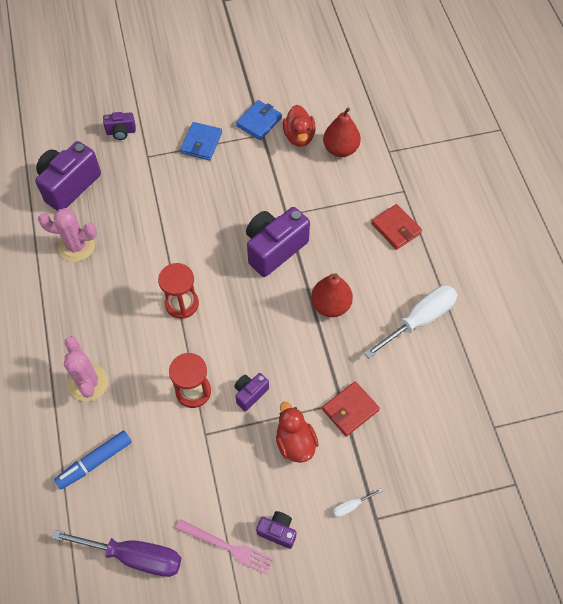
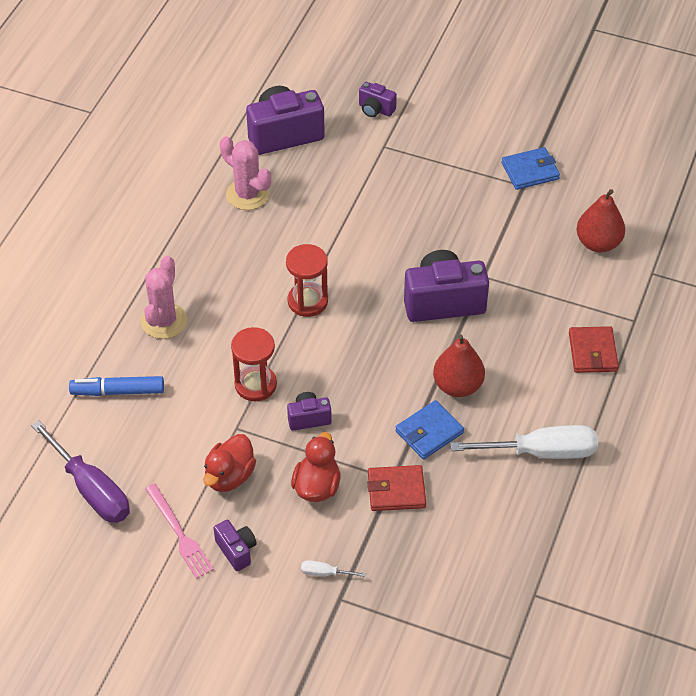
camera: 35 degrees right, 10 degrees down
(201, 143) = (450, 161): blue wallet -> blue wallet (429, 432)
(299, 137) = (562, 207): red duck -> red duck (229, 476)

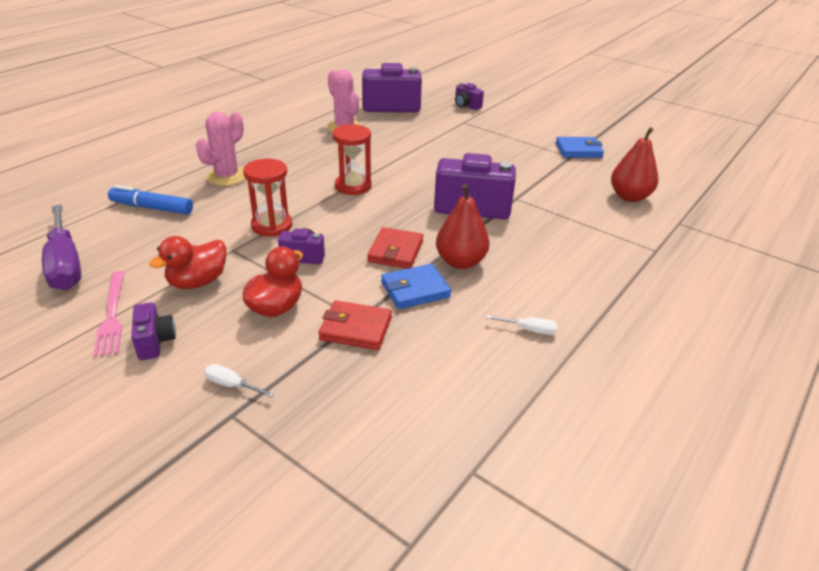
camera: 15 degrees right, 15 degrees down
(541, 452) = (529, 330): white screwdriver -> white screwdriver, size x0.42
(592, 352) = (607, 264): red wallet -> red wallet (395, 251)

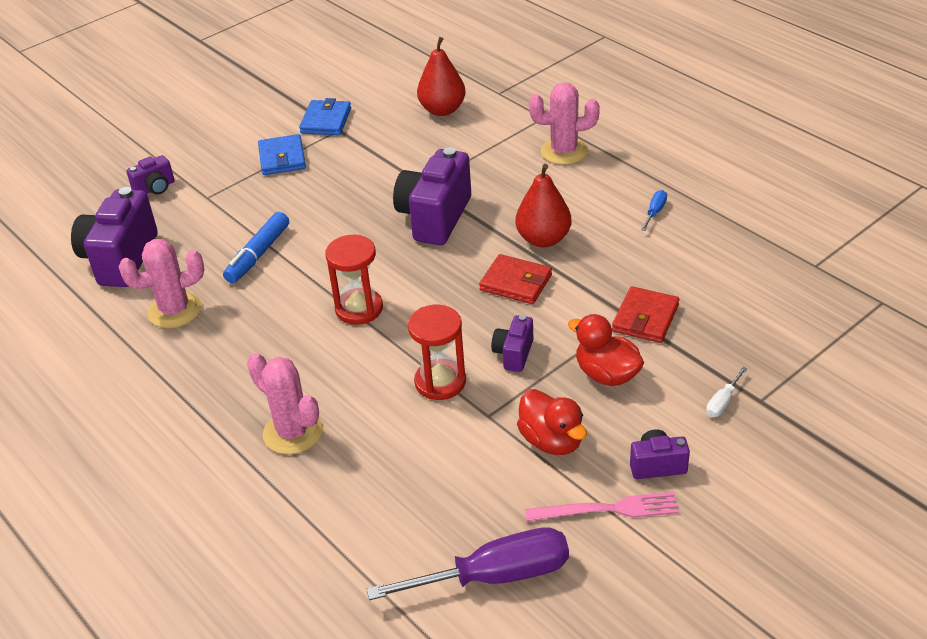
camera: 75 degrees left, 5 degrees up
(152, 208) = (364, 506): blue marker -> blue marker (258, 254)
(415, 289) = (587, 274): blue wallet -> blue wallet (282, 158)
(529, 330) = (655, 212): white screwdriver -> blue screwdriver
(605, 265) = (564, 151): none -> pink cactus

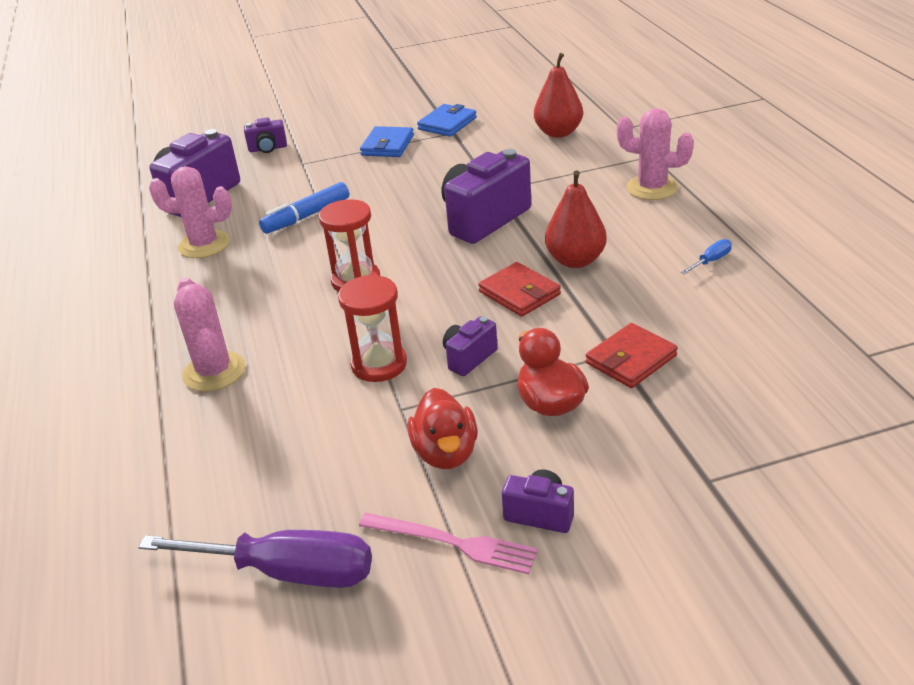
camera: 25 degrees right, 5 degrees down
(722, 402) = (661, 469): white screwdriver -> none

